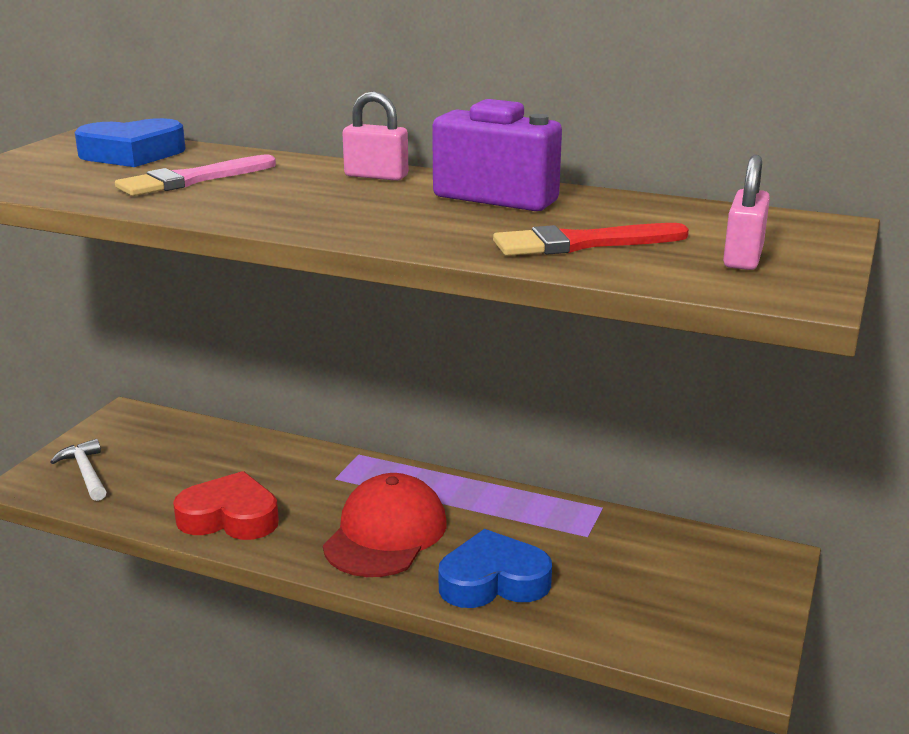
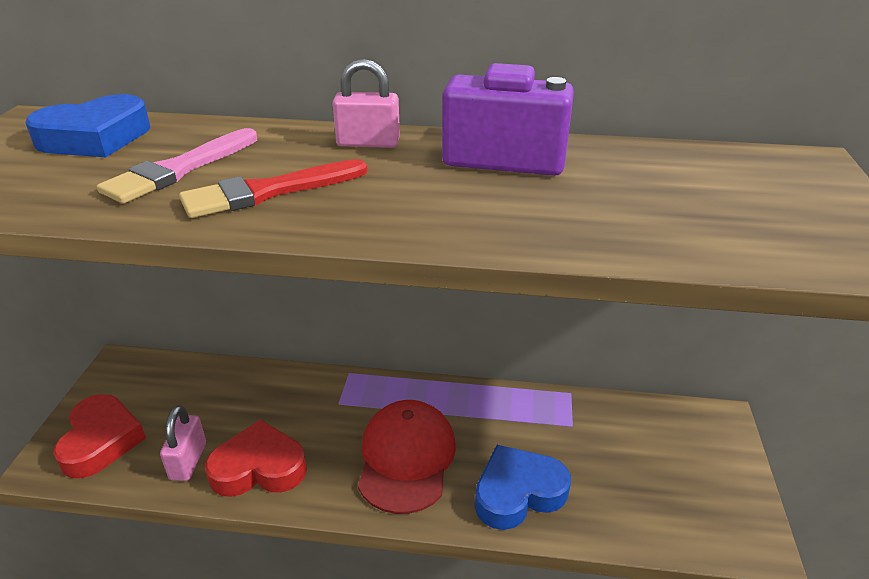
camera: 15 degrees left, 10 degrees up
(86, 472) = (101, 441): white hammer -> red heart
(582, 243) = (631, 216): red brush -> red brush (269, 192)
(743, 258) = (788, 216): pink padlock -> pink padlock (188, 461)

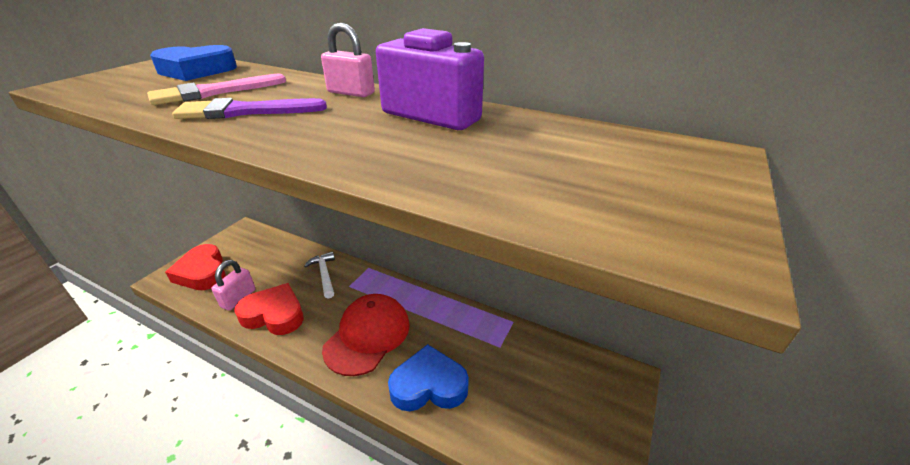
camera: 20 degrees right, 0 degrees up
(101, 441) = (202, 272): red heart -> red heart turned 135 degrees clockwise
(269, 192) = (246, 111): red brush -> purple brush
(293, 397) = (324, 274): none -> white hammer

